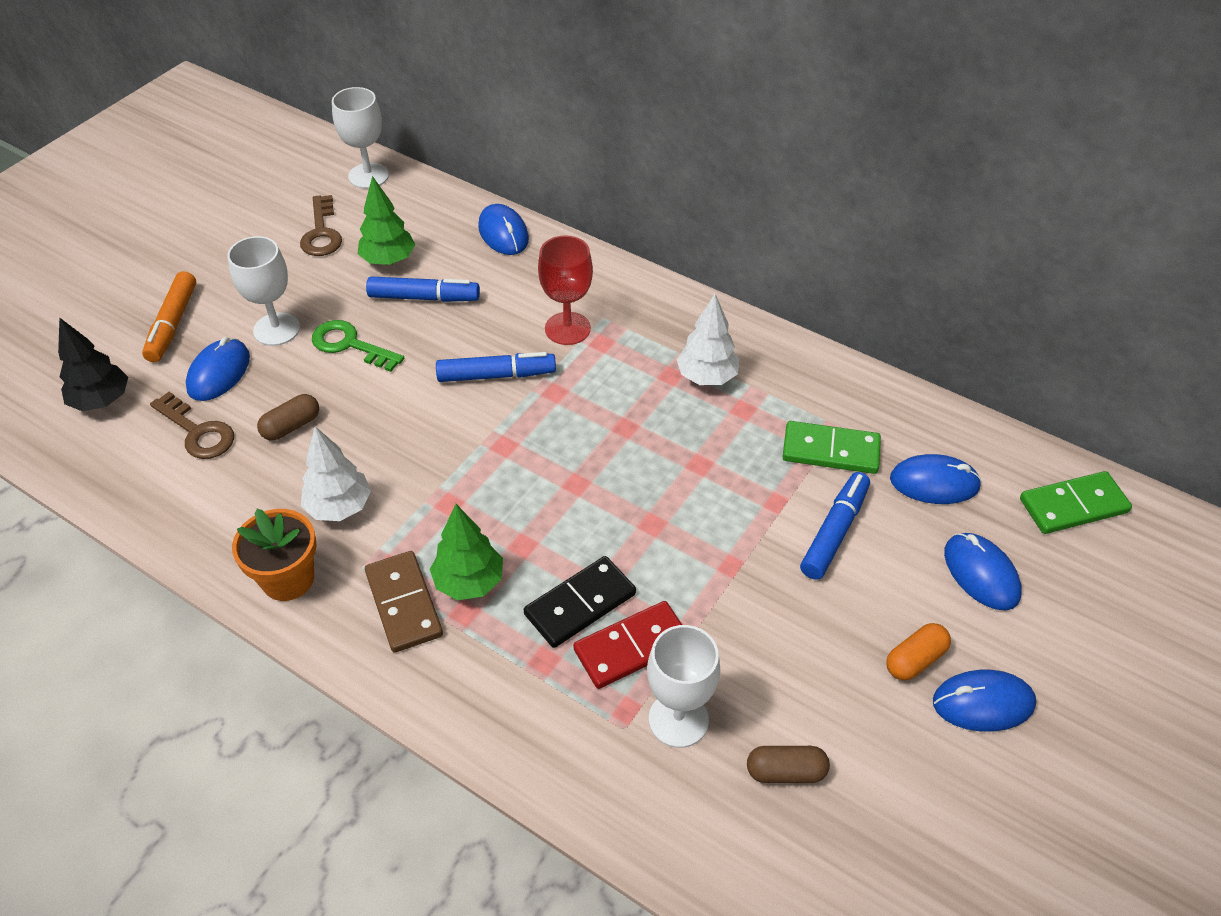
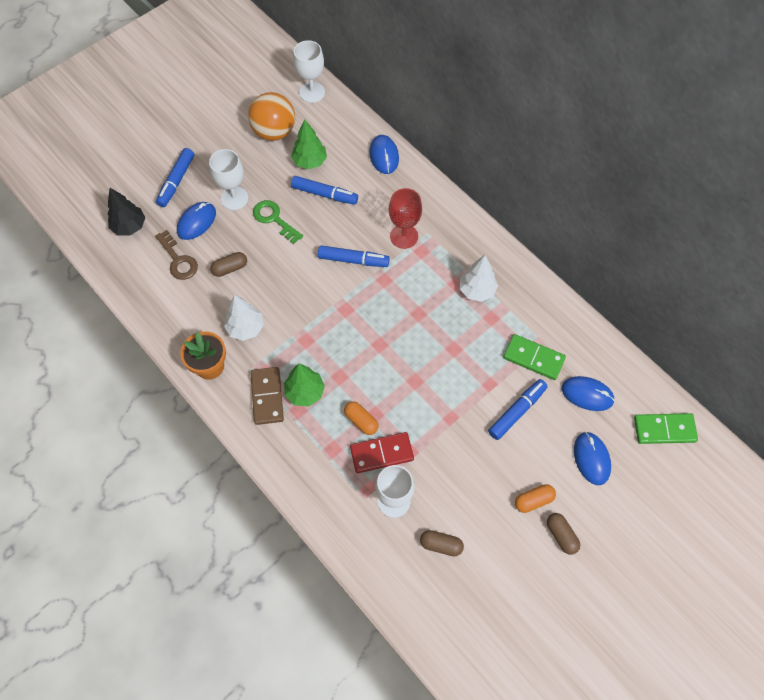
camera: 15 degrees right, 15 degrees up
(173, 324) = (176, 181): orange marker -> blue marker
(321, 233) = (274, 132): brown key -> orange ball
(580, 604) = (361, 421): black domino -> orange capsule
(983, 703) = (561, 535): blue mouse -> brown capsule

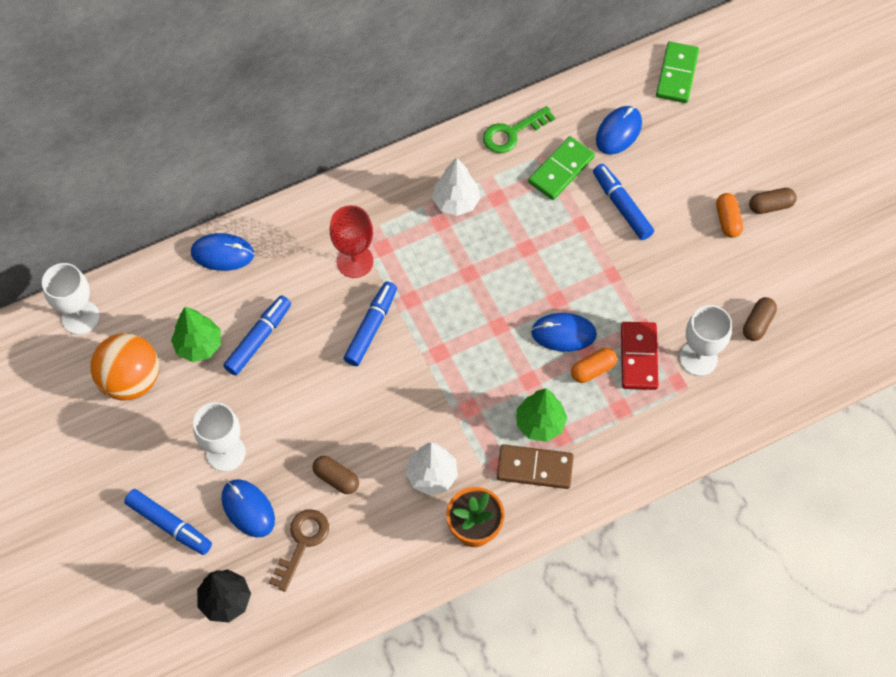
camera: 75 degrees left, 0 degrees up
(178, 260) = (302, 543): brown key -> brown key turned 45 degrees counterclockwise
(230, 268) = (336, 478): brown capsule -> brown capsule turned 45 degrees counterclockwise
(274, 219) = (277, 409): green key -> green key (512, 133)
(591, 459) = (693, 151): blue mouse -> blue mouse (563, 333)

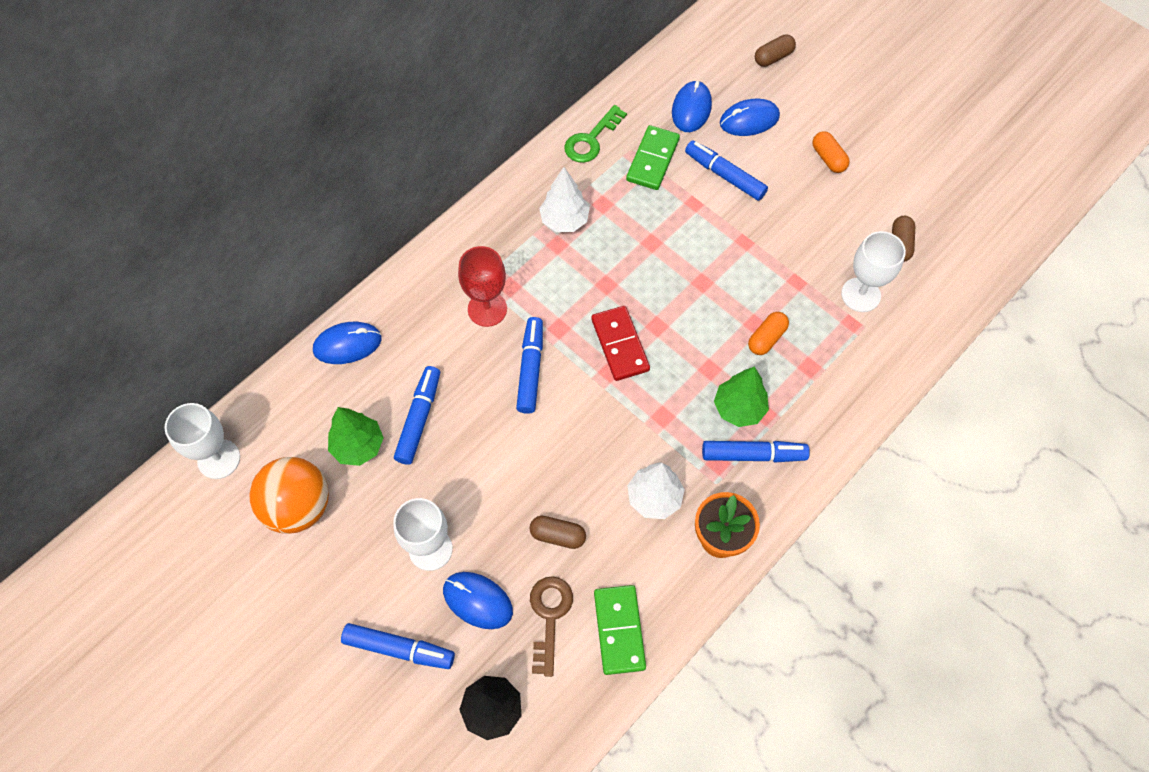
camera: 20 degrees left, 0 degrees up
(534, 468) = (753, 455): brown domino -> blue marker
(563, 333) = (723, 313): blue mouse -> blue mouse (749, 120)
(638, 357) = (804, 312): red domino -> red domino (619, 345)
(676, 74) = (721, 42): green domino -> green domino (619, 630)
(770, 206) = (861, 133): brown capsule -> brown capsule (773, 57)

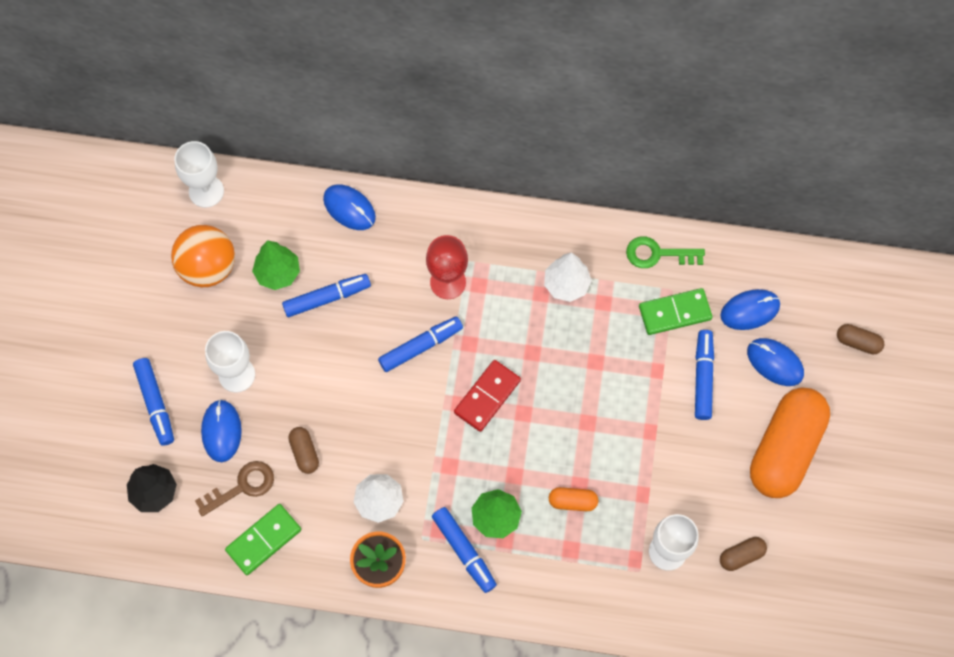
camera: 55 degrees right, 5 degrees up
(828, 158) = (785, 449): orange capsule -> orange capsule, size x2.41

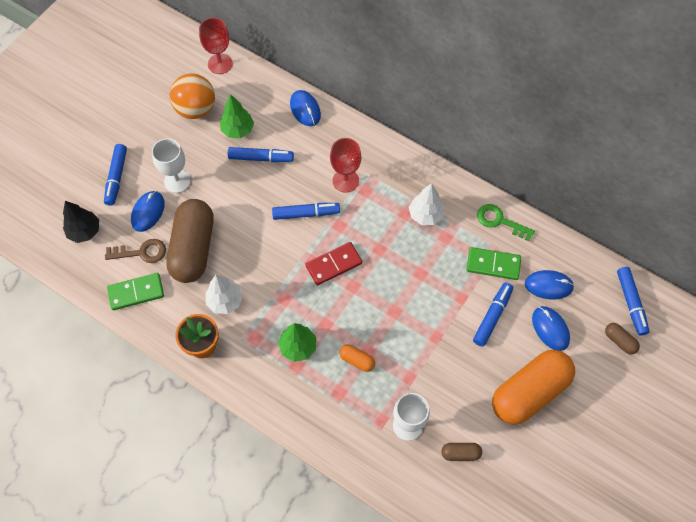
camera: 25 degrees right, 5 degrees down
(206, 191) = (220, 64): white goblet -> red goblet
(304, 453) = (193, 248): brown capsule -> brown capsule, size x2.41
(464, 551) = (264, 360): blue marker -> blue marker (631, 303)

